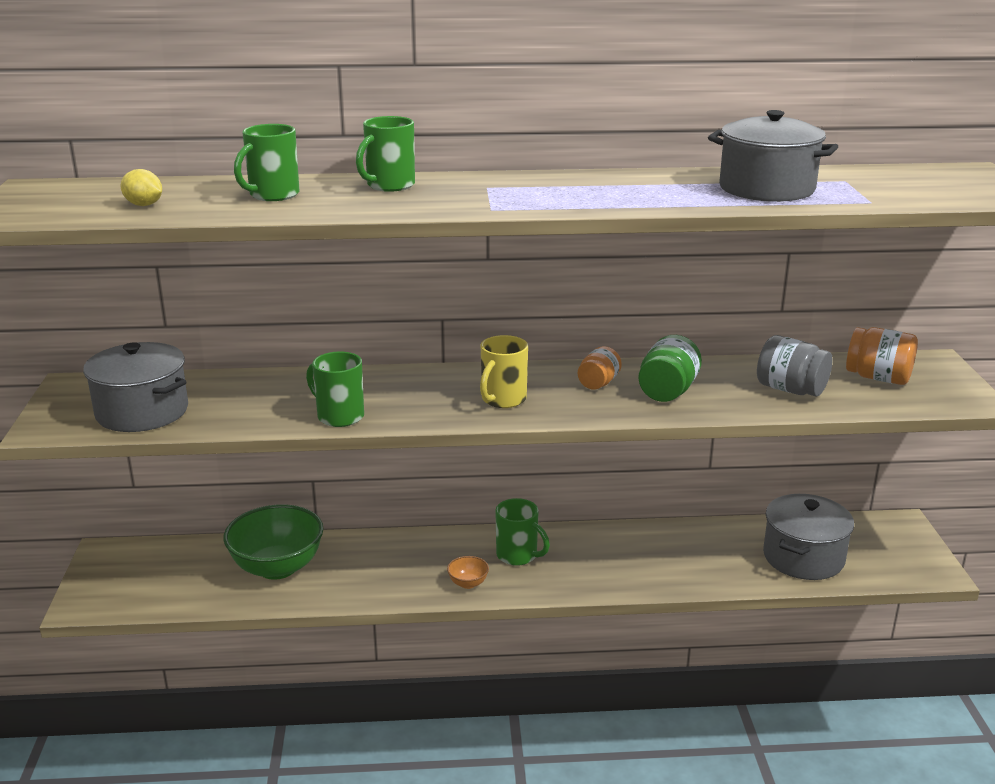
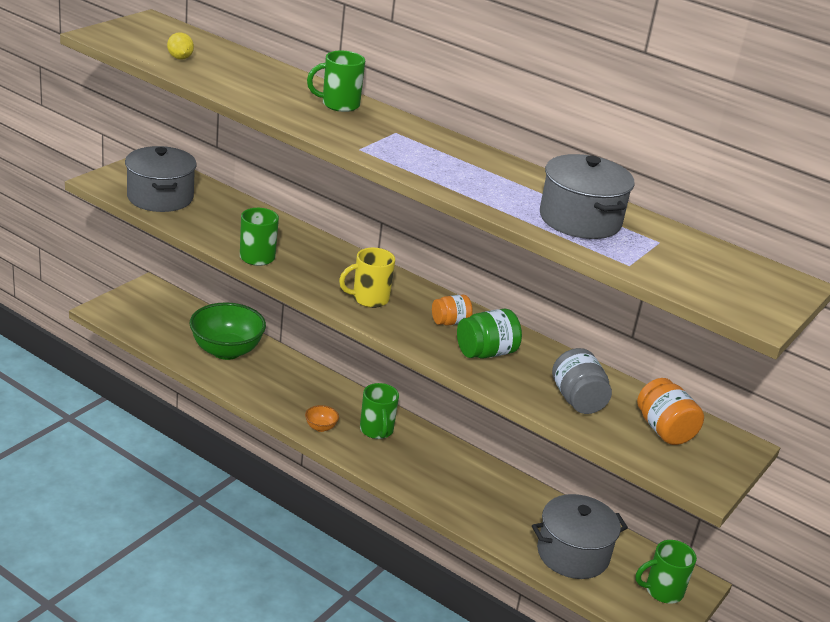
camera: 35 degrees right, 5 degrees up
(273, 195) = (259, 82): green mug -> green mug (662, 591)

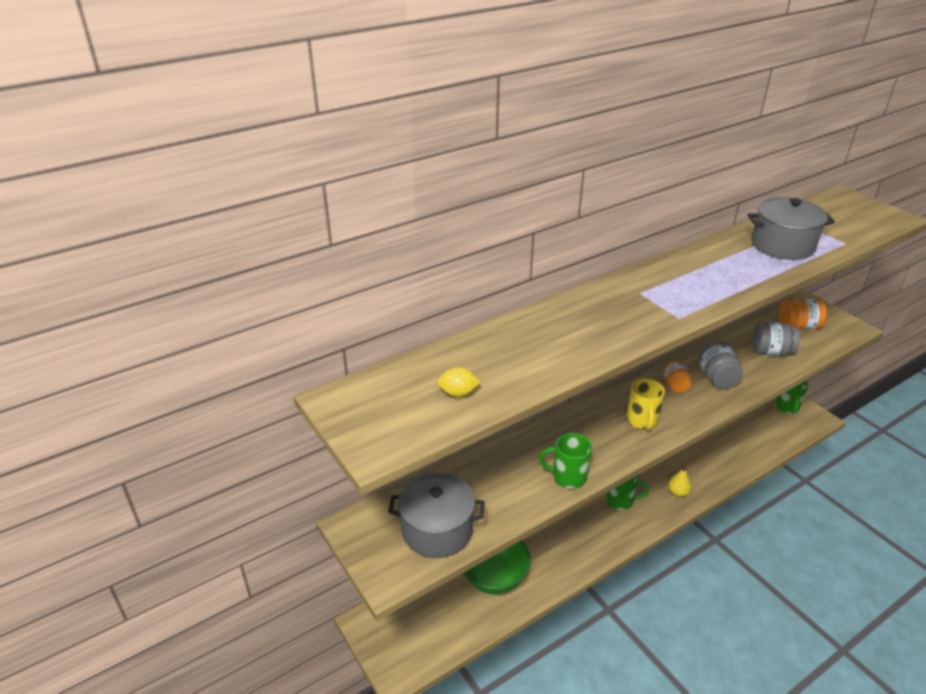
camera: 65 degrees left, 5 degrees up
(320, 427) = (614, 535): orange bowl -> none
(339, 105) = (582, 311): green mug -> none
(415, 476) = (678, 492): none -> yellow pear
(486, 353) = (717, 378): green jar -> grey jar
(573, 554) = (756, 435): grey pot -> none

